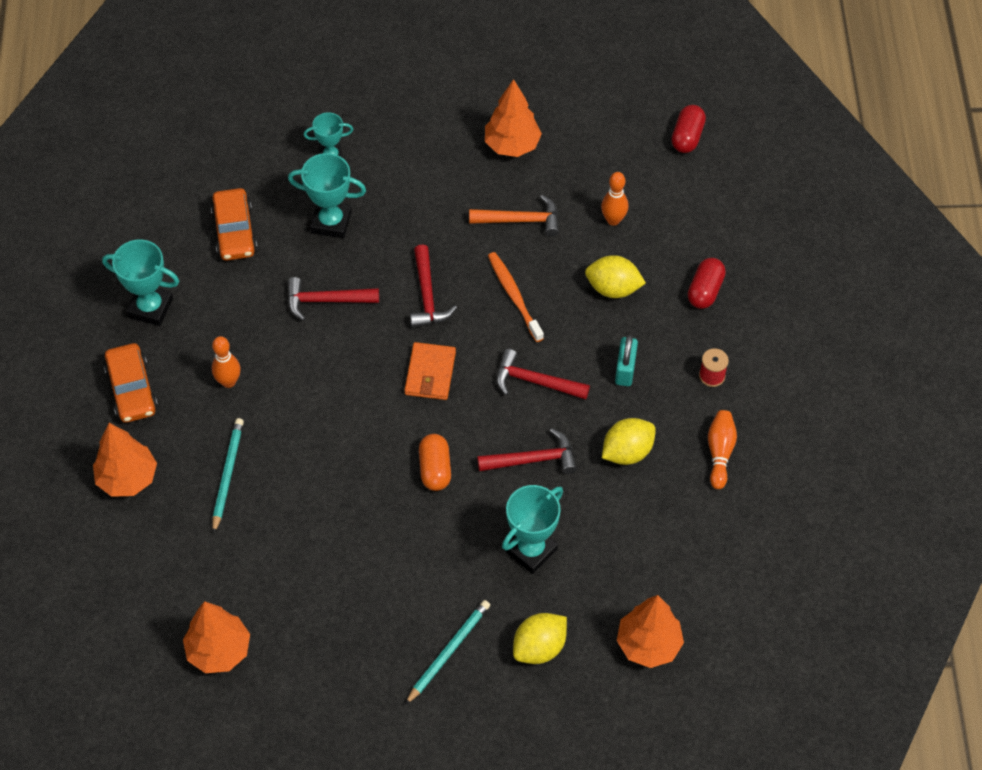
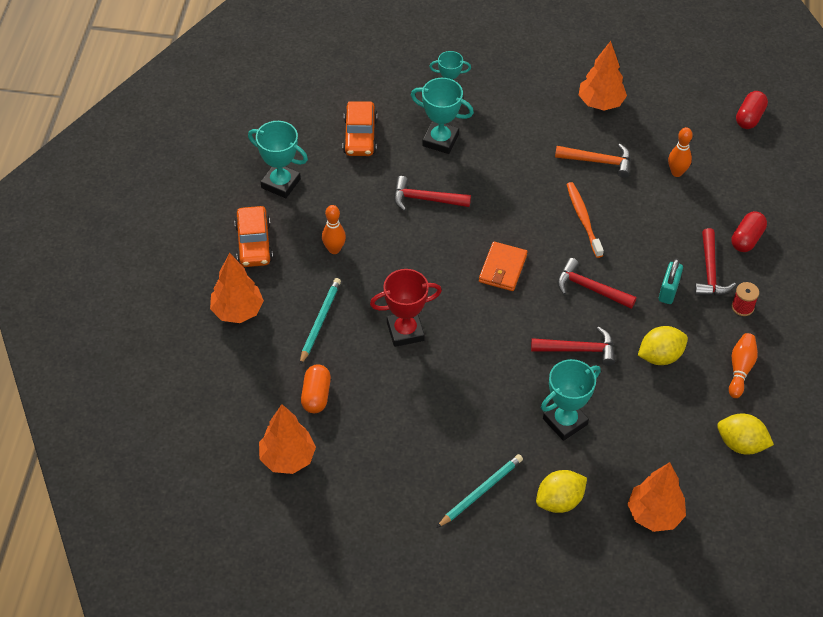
camera: 10 degrees right, 5 degrees down
(329, 471) = (405, 331): none -> red trophy
(427, 296) = (510, 208): red hammer -> red hammer (710, 272)
(435, 469) = (494, 344): orange capsule -> orange capsule (316, 395)
(613, 288) = (668, 225): yellow lemon -> yellow lemon (741, 444)

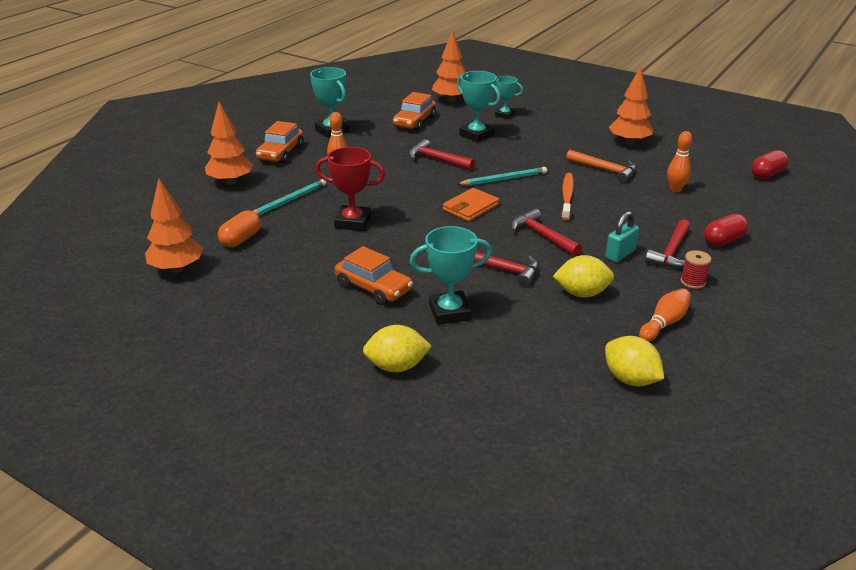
camera: 25 degrees right, 20 degrees down
(480, 491) = (324, 337): turquoise pencil -> turquoise pencil (504, 179)
(482, 416) = (373, 288): none -> orange car
(654, 514) = (491, 407): orange tree -> orange tree (451, 100)

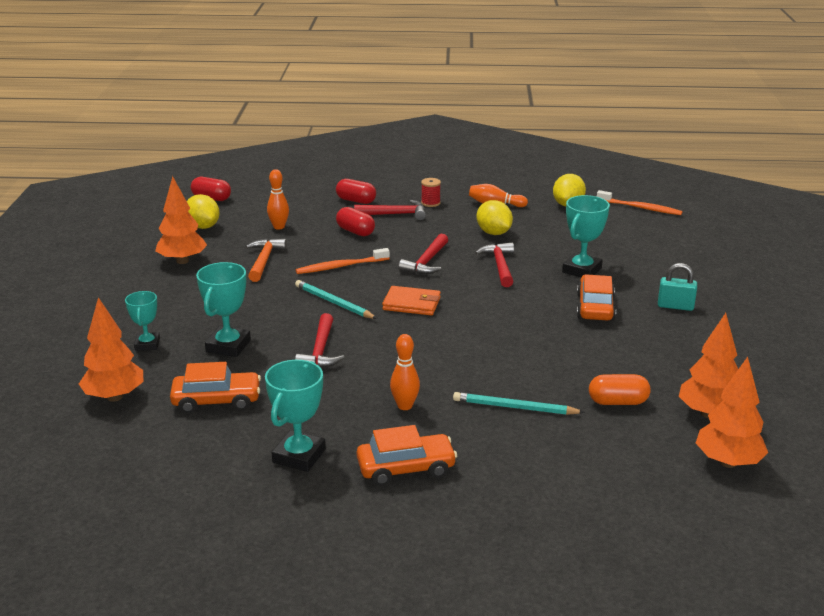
camera: 120 degrees left, 5 degrees down
(230, 182) = (519, 470): orange tree -> orange tree (728, 462)
(353, 222) = (510, 353): red trophy -> none
(397, 366) = (665, 271): yellow lemon -> yellow lemon (203, 227)
(450, 312) = (581, 270): turquoise trophy -> turquoise trophy turned 75 degrees clockwise
(580, 441) = (640, 208): none -> orange toothbrush
(620, 254) = (421, 230): turquoise padlock -> turquoise padlock (675, 306)
(639, 221) = (355, 231): none -> red capsule

